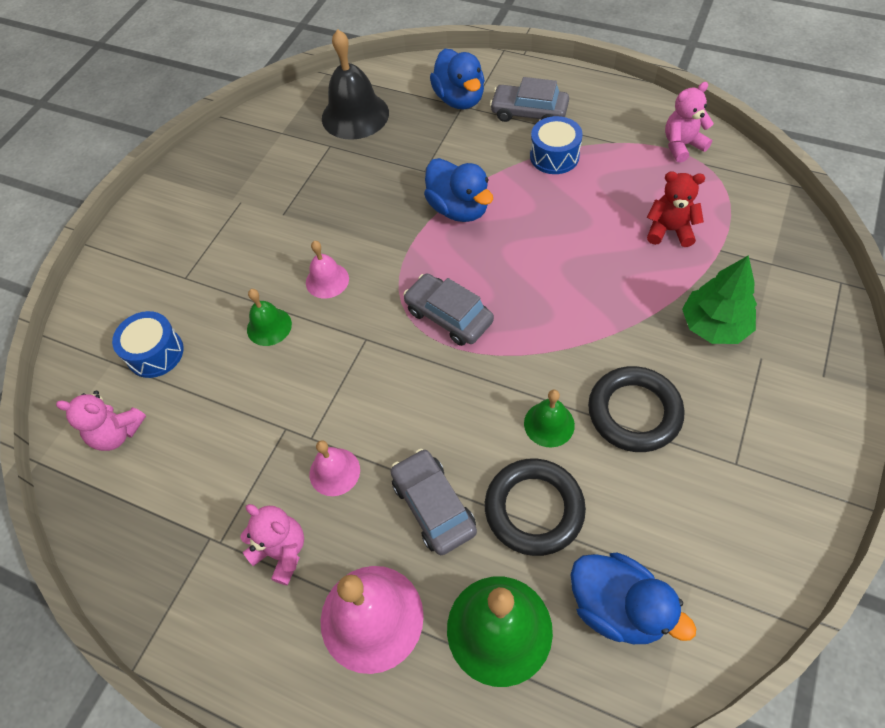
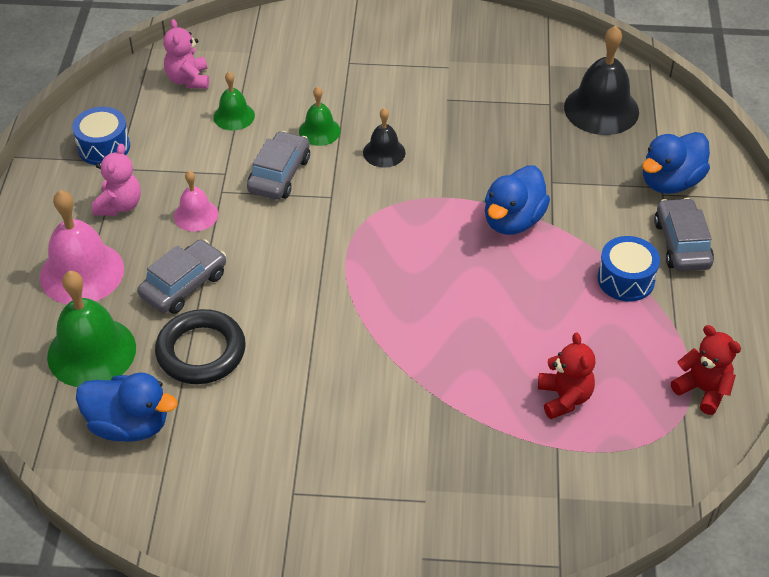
camera: 65 degrees right, 10 degrees down
(155, 353) = (267, 73): blue drum -> blue drum (104, 147)
(327, 280) = (384, 152): pink bell -> black bell
(448, 316) = (378, 246): grey car -> grey car (279, 174)
(549, 424) = (288, 344): green bell -> green bell (234, 116)
(617, 607) = (129, 425): blue duck -> blue duck turned 90 degrees counterclockwise
(634, 412) = (322, 405): black ring -> none
(682, 145) = (703, 390): pink teddy bear -> red teddy bear
(714, 326) = (450, 455): green tree -> none

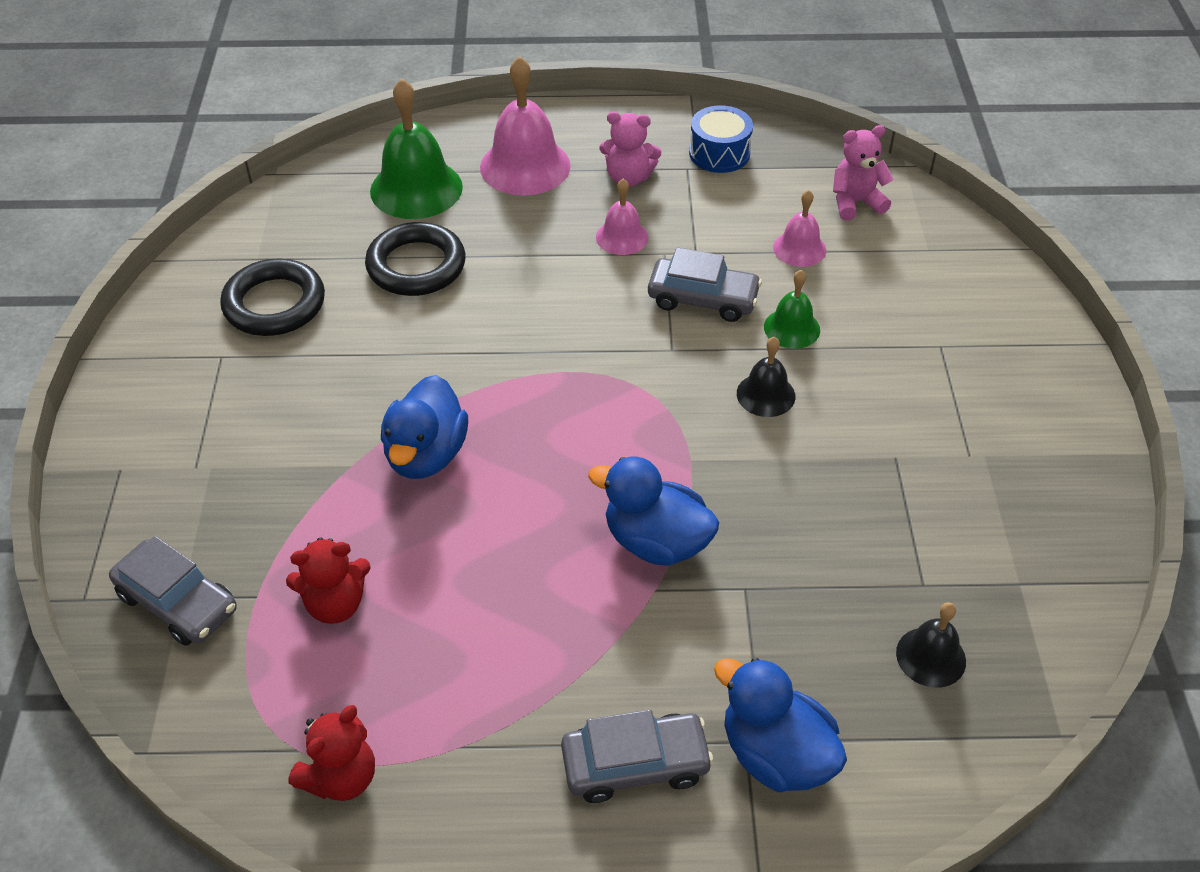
camera: 85 degrees right, 0 degrees up
(129, 425) = (320, 227): blue duck -> blue duck (426, 455)
(184, 285) = (512, 241): grey car -> grey car (178, 602)
(231, 456) = (274, 304): none -> black ring
(234, 116) = (799, 248): green bell -> pink bell
(601, 109) = (931, 657): black bell -> black bell, size x0.55
(626, 279) = (553, 682): blue drum -> none

